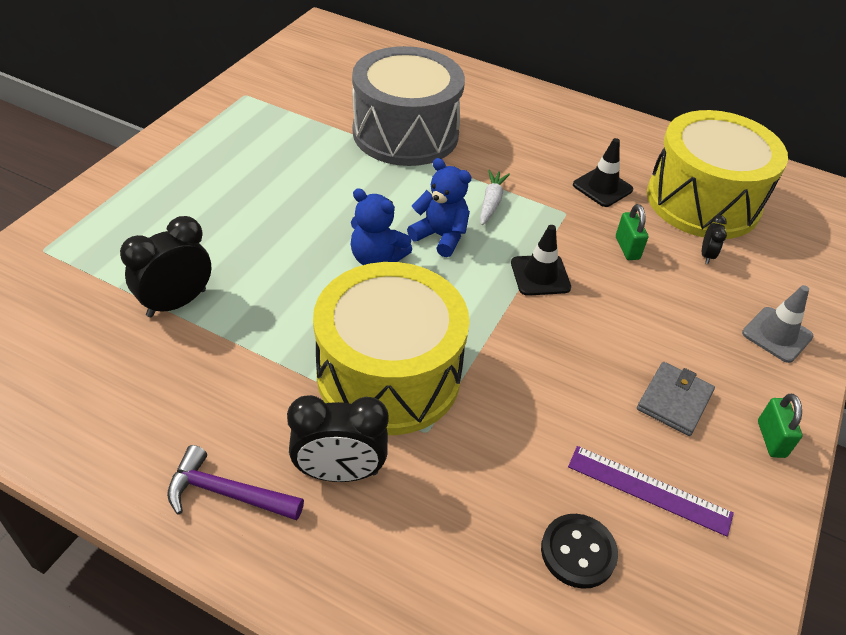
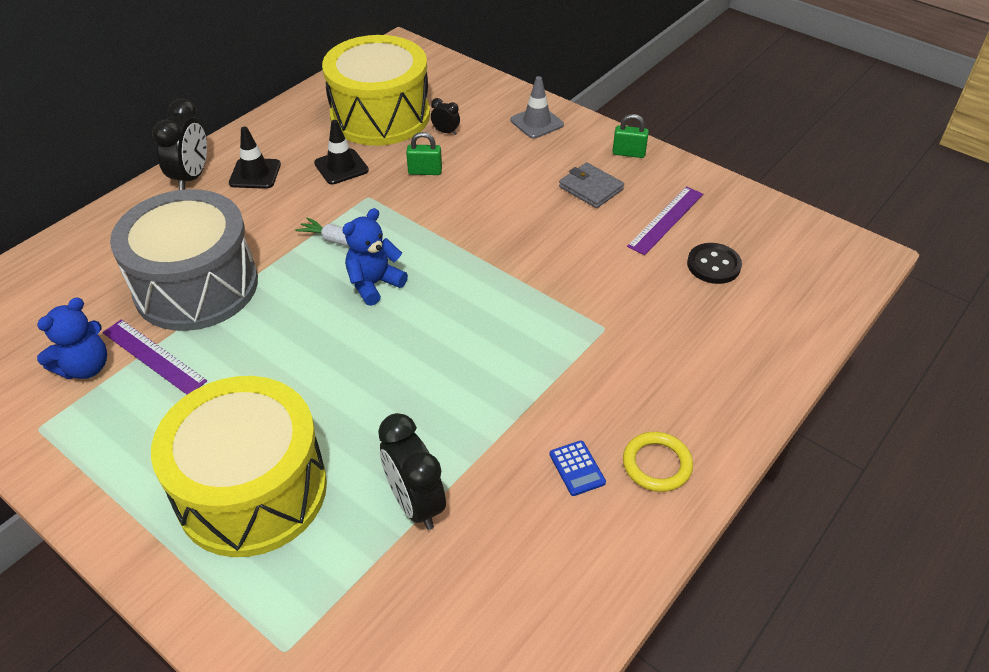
camera: 75 degrees left, 0 degrees up
(219, 420) = (577, 468): none -> blue calculator
(227, 493) = (657, 464): purple hammer -> yellow ring
(322, 129) = (154, 356): none -> purple ruler
(339, 472) = (640, 387): black clock -> black clock (192, 177)
(376, 258) = (392, 334): blue teddy bear -> blue teddy bear (85, 367)
(389, 375) = (541, 343): yellow drum -> yellow drum (252, 490)
(540, 275) = (444, 229): black traffic cone -> black traffic cone (255, 174)

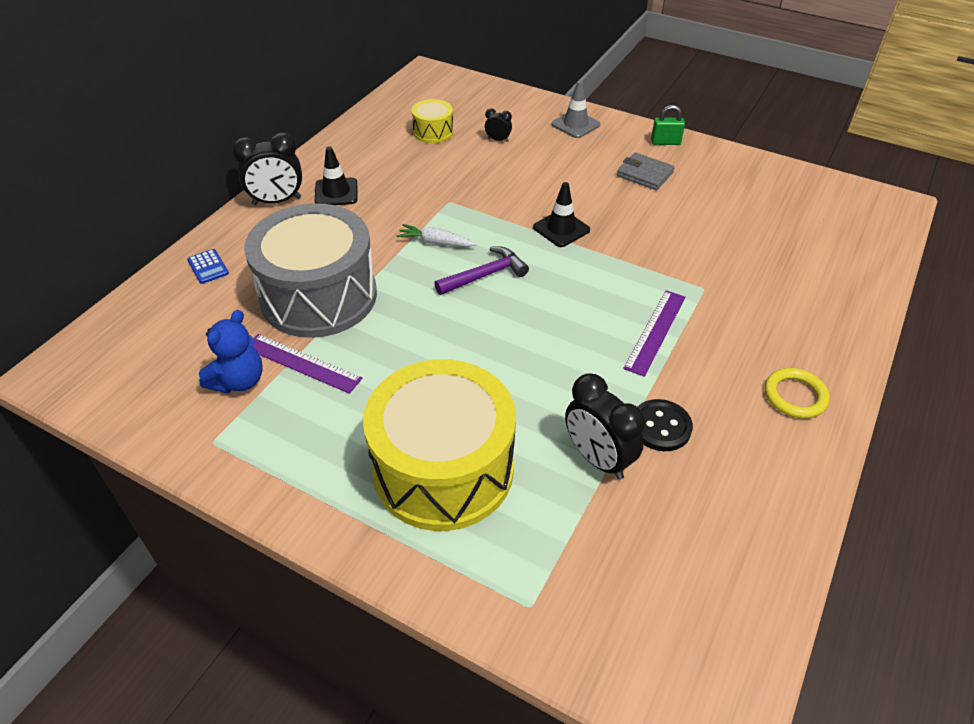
camera: 10 degrees left, 0 degrees up
(192, 177) = (277, 201): black clock -> black clock turned 75 degrees clockwise
(341, 167) = (414, 178): black traffic cone -> black traffic cone (561, 229)
(374, 284) = (485, 275): blue teddy bear -> purple hammer
(380, 116) = (433, 132): yellow drum -> yellow drum, size x0.44
(425, 171) = (492, 175): green padlock -> none
(577, 468) = (728, 409): blue calculator -> blue calculator (208, 267)
(666, 220) = (719, 193): purple ruler -> purple ruler (655, 331)
(713, 265) = (775, 226): black button -> black button (660, 427)

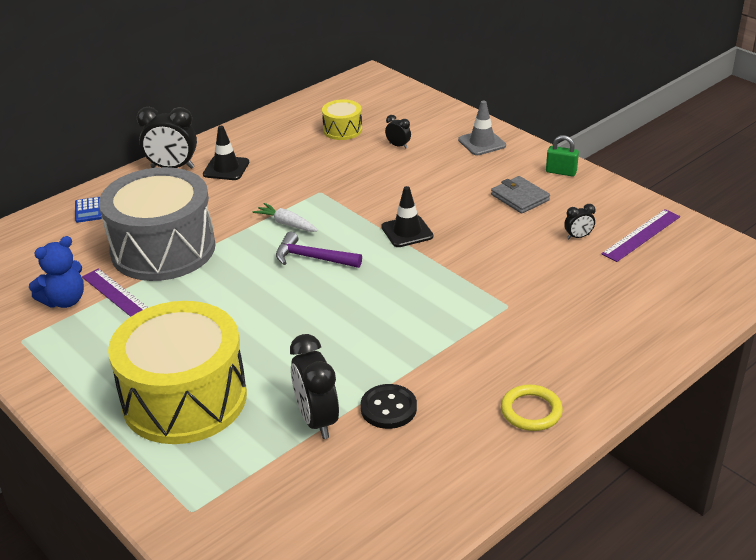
camera: 20 degrees right, 10 degrees down
(485, 275) = (313, 258): purple hammer -> purple hammer turned 150 degrees counterclockwise
(655, 331) = (436, 332): purple ruler -> purple ruler (641, 235)
(721, 204) = (578, 237): none -> black clock

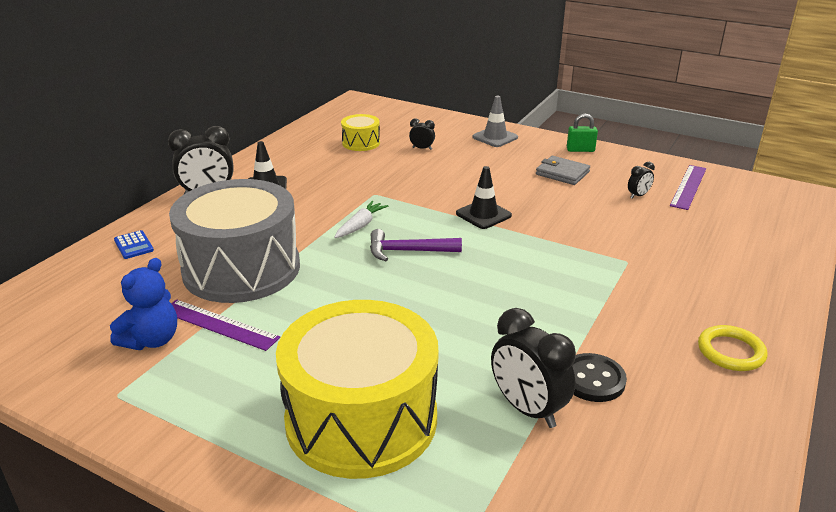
camera: 20 degrees left, 5 degrees down
(286, 224) = (360, 225): white carrot -> white carrot turned 105 degrees clockwise

